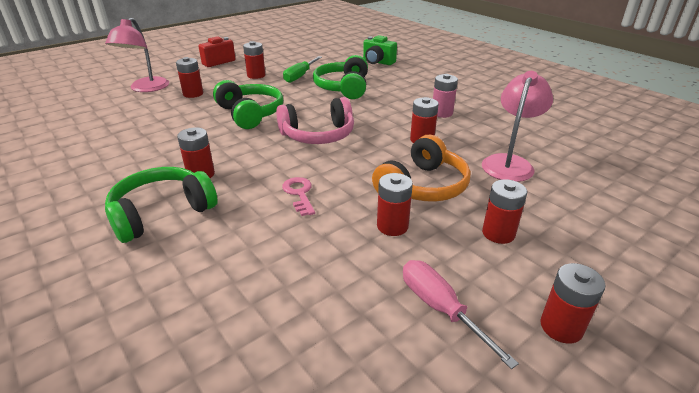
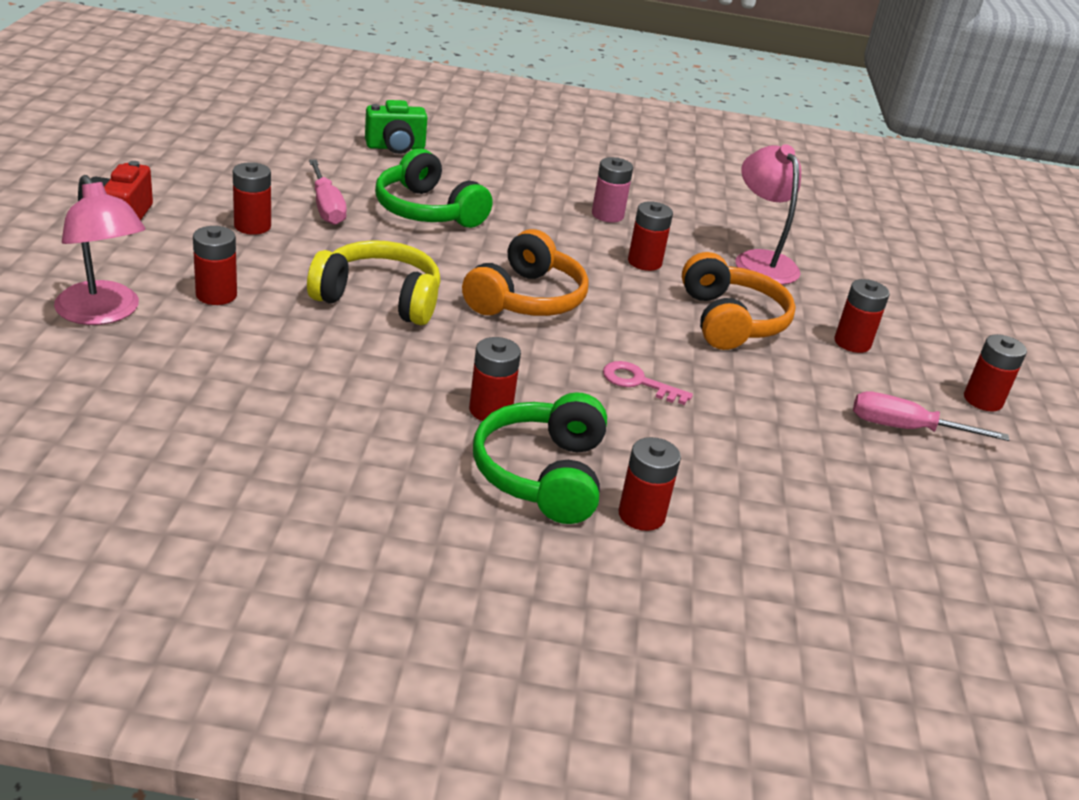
camera: 50 degrees left, 0 degrees up
(250, 114) = (379, 299): green headphones -> yellow headphones
(300, 76) = (326, 207): green screwdriver -> pink screwdriver
(318, 135) = (526, 299): pink headphones -> orange headphones
(392, 226) = (771, 376): red battery -> red battery (641, 515)

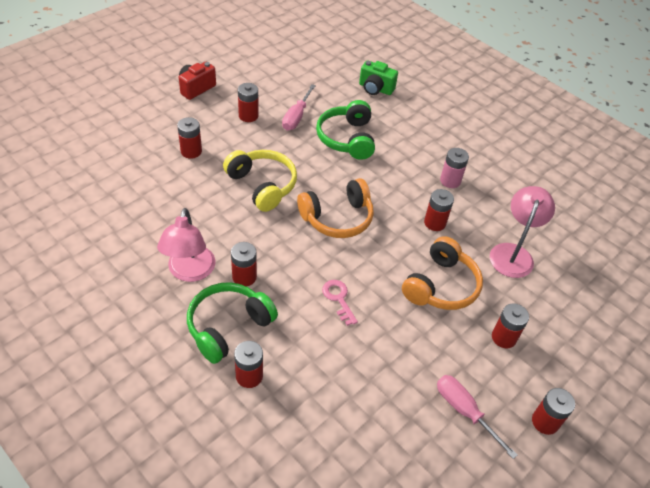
camera: 40 degrees right, 15 degrees up
(103, 313) = (135, 142): pink lamp -> pink lamp (190, 272)

